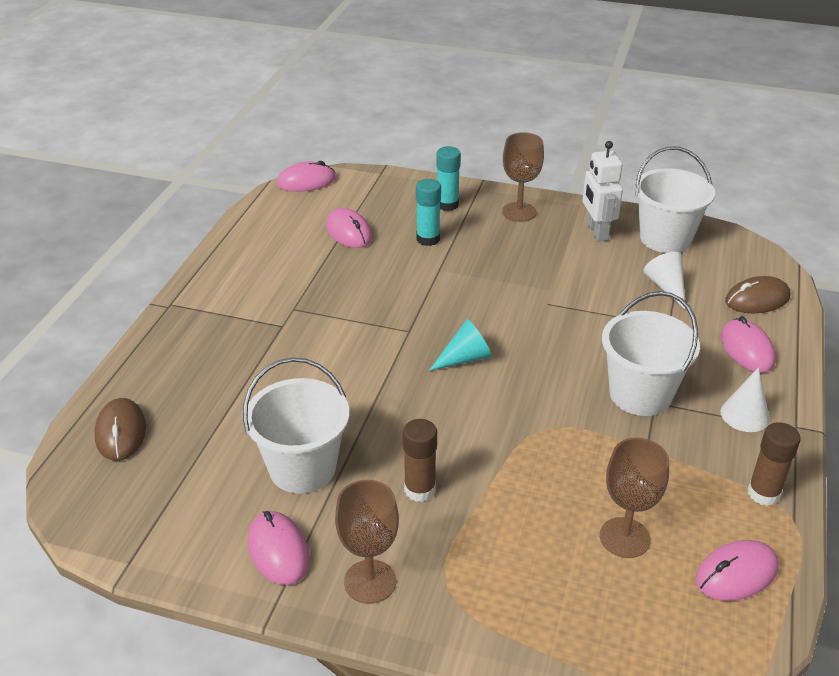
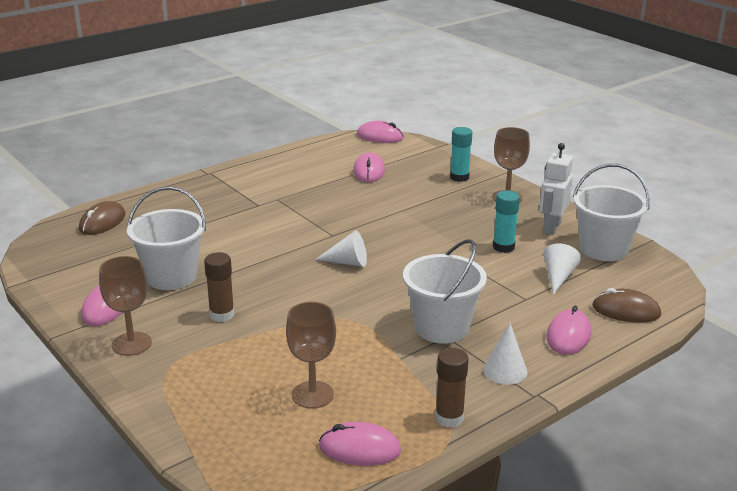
camera: 35 degrees right, 10 degrees down
(428, 239) = (417, 192): turquoise glue stick -> turquoise glue stick (503, 247)
(465, 358) = (347, 262): turquoise cone -> white cone

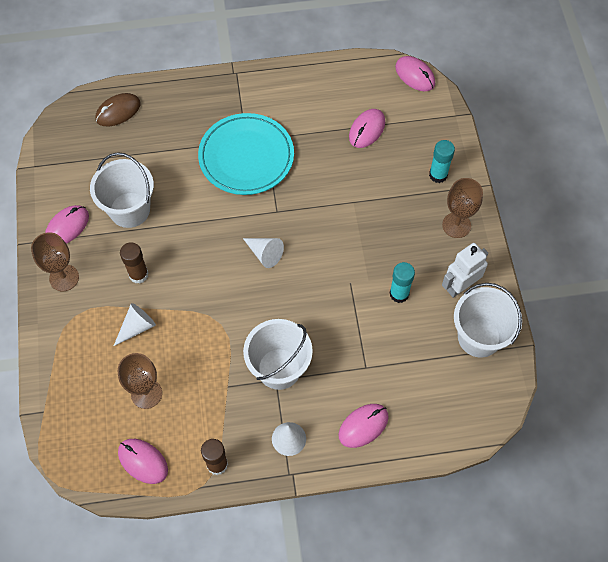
camera: 30 degrees right, 35 degrees up
(268, 213) = (246, 157): none -> turquoise plate
(558, 277) = (412, 354): white cone -> white cone (137, 327)
(626, 310) = (430, 421): brown mouse -> none

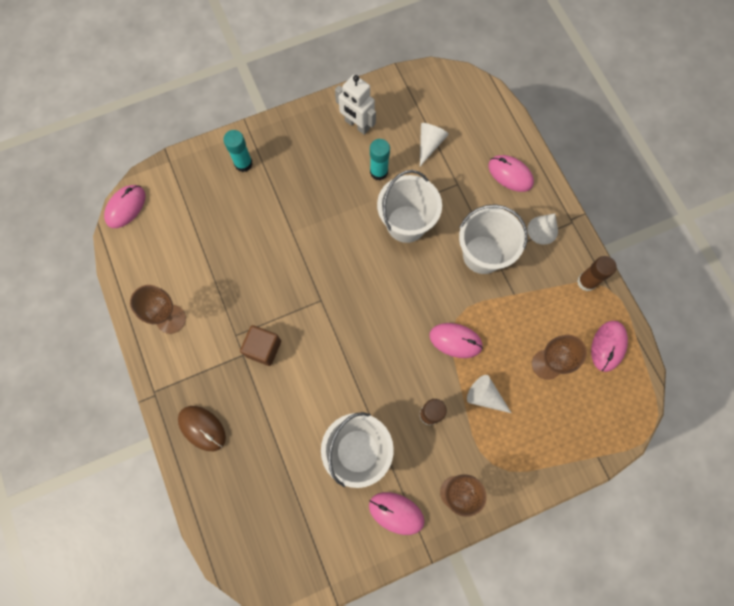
camera: 105 degrees left, 10 degrees up
(118, 111) = (234, 511): brown mouse -> brown mouse (202, 428)
(246, 157) = (263, 348): turquoise plate -> brown cube
(264, 254) = (371, 298): white cone -> white cone (429, 144)
(367, 130) = (204, 238): pink mouse -> pink mouse (455, 340)
(456, 225) = (295, 138): brown goblet -> brown goblet (171, 319)
(479, 337) = (401, 102): white bucket -> white bucket (406, 224)

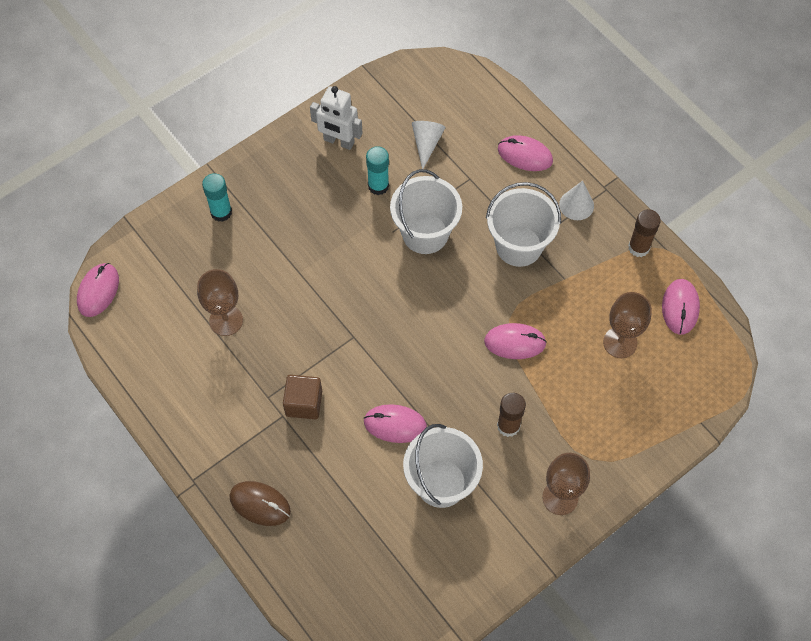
camera: 15 degrees left, 10 degrees down
(171, 319) = (188, 398): brown goblet -> brown goblet (226, 320)
(396, 513) = (502, 535): pink mouse -> pink mouse (395, 424)
(485, 396) = (563, 392): white cone -> none

